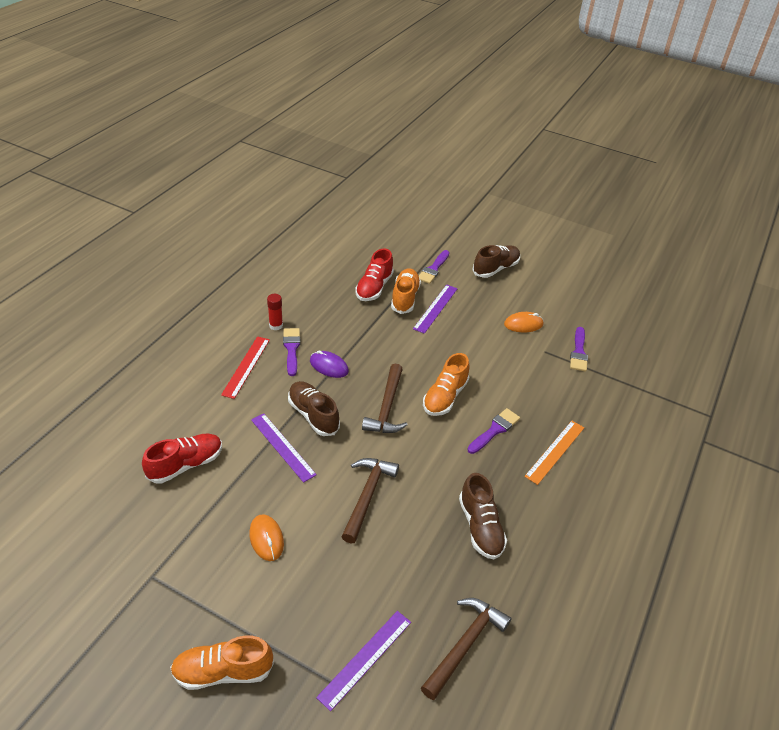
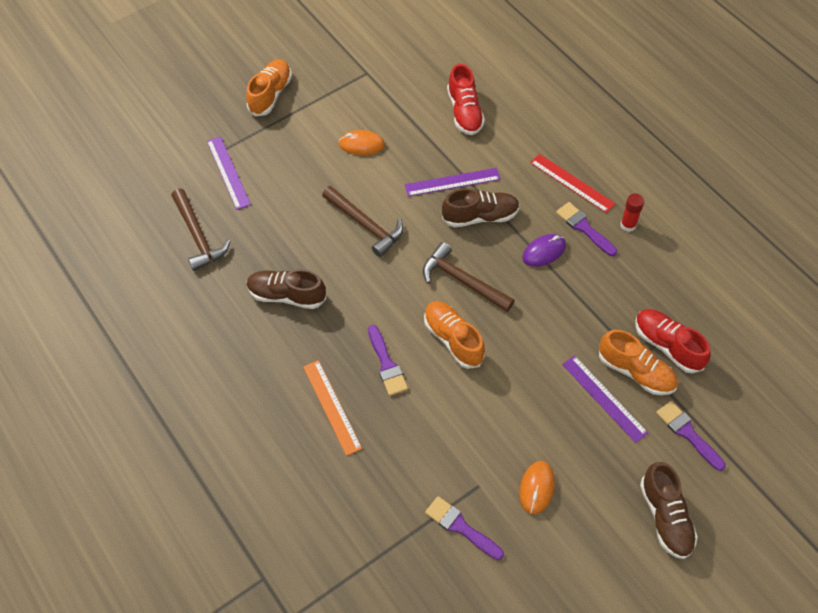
camera: 120 degrees right, 15 degrees up
(291, 349) = (584, 228): purple brush -> purple brush turned 150 degrees counterclockwise

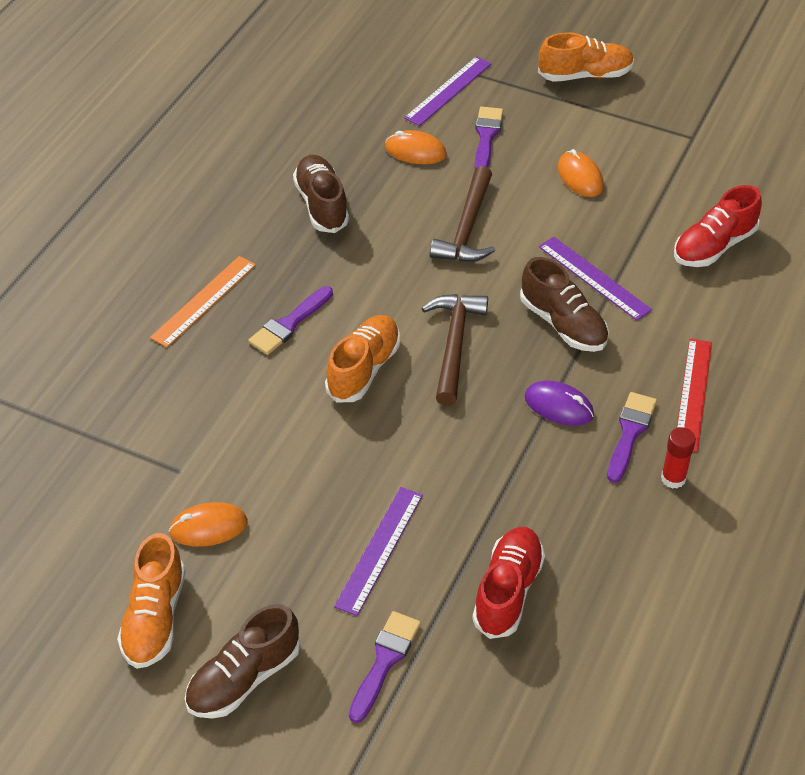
camera: 60 degrees right, 10 degrees down
(198, 236) = (346, 105): brown hammer -> none
(273, 218) = (415, 151): none -> orange mouse
(460, 527) = (117, 474): purple brush -> purple brush (486, 137)
(635, 372) = (442, 570): orange shoe -> orange shoe (154, 618)

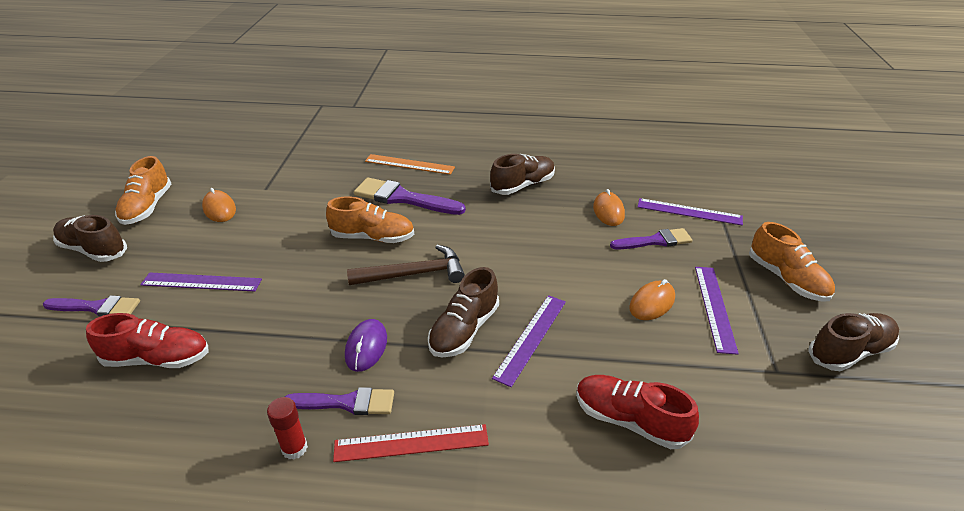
camera: 70 degrees right, 10 degrees down
(154, 618) = (147, 207): orange shoe -> orange shoe turned 75 degrees counterclockwise
(289, 324) = (403, 198): purple brush -> purple brush, size x1.53
(467, 228) = (544, 253): brown hammer -> none
(603, 138) = (715, 307): none -> purple ruler
(687, 86) = (849, 352): none -> brown shoe

